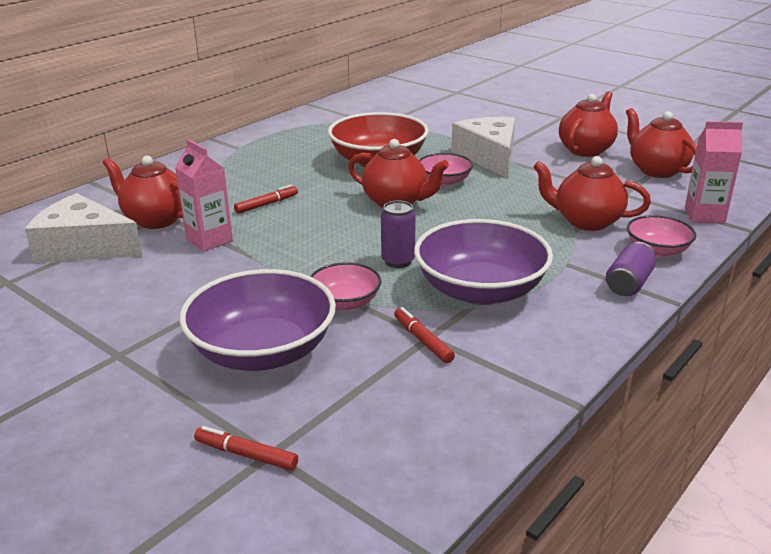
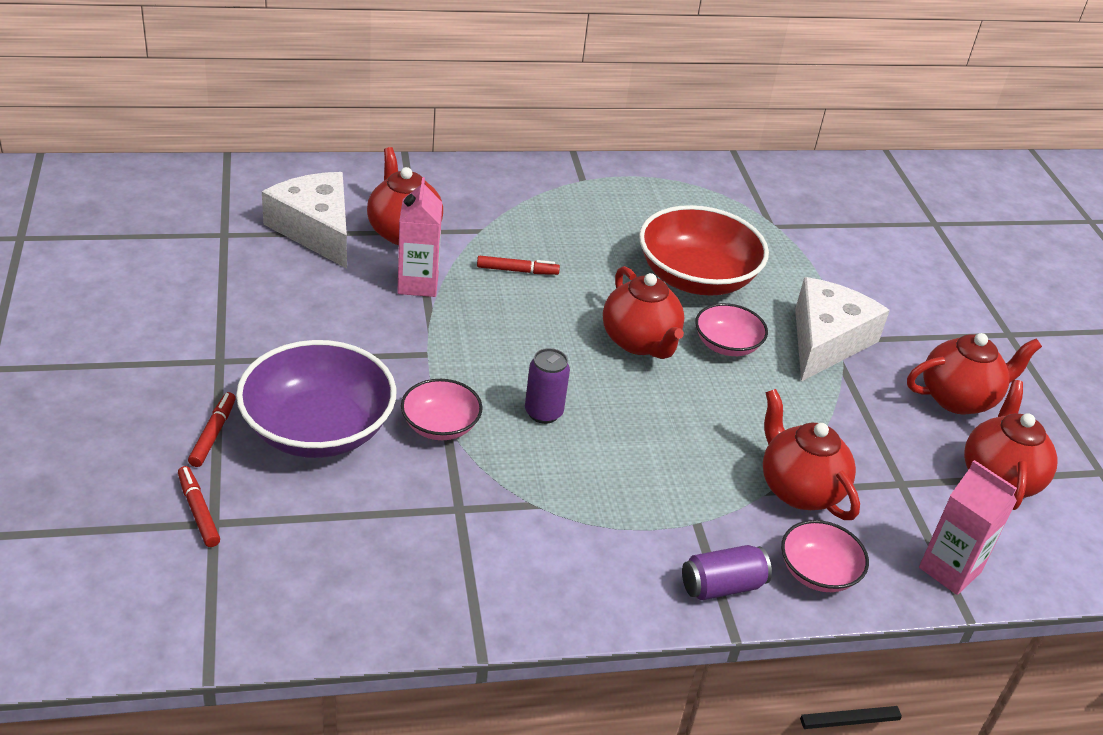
camera: 35 degrees right, 10 degrees up
(422, 340) = (449, 508): red marker -> red marker (213, 434)
(480, 290) = (570, 494): purple bowl -> none

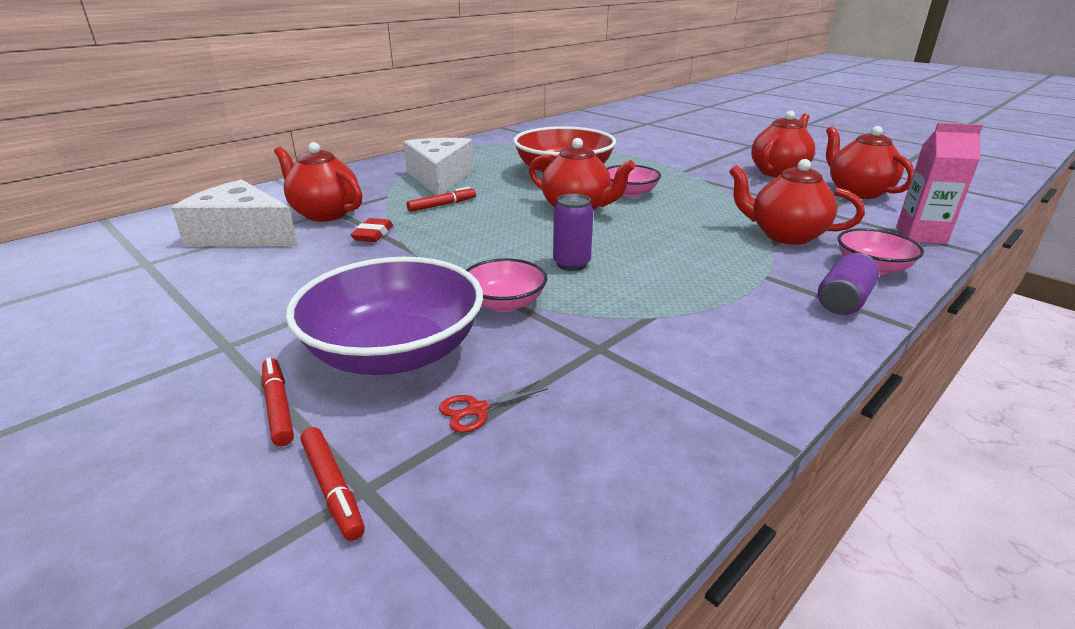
camera: 30 degrees left, 10 degrees down
(198, 511) = (332, 488): red marker -> red marker turned 150 degrees counterclockwise
(323, 508) = (476, 410): none -> red scissors
(418, 284) = (373, 234): pink carton -> red eraser
(826, 341) = (677, 174): white cheese -> white cheese (439, 178)

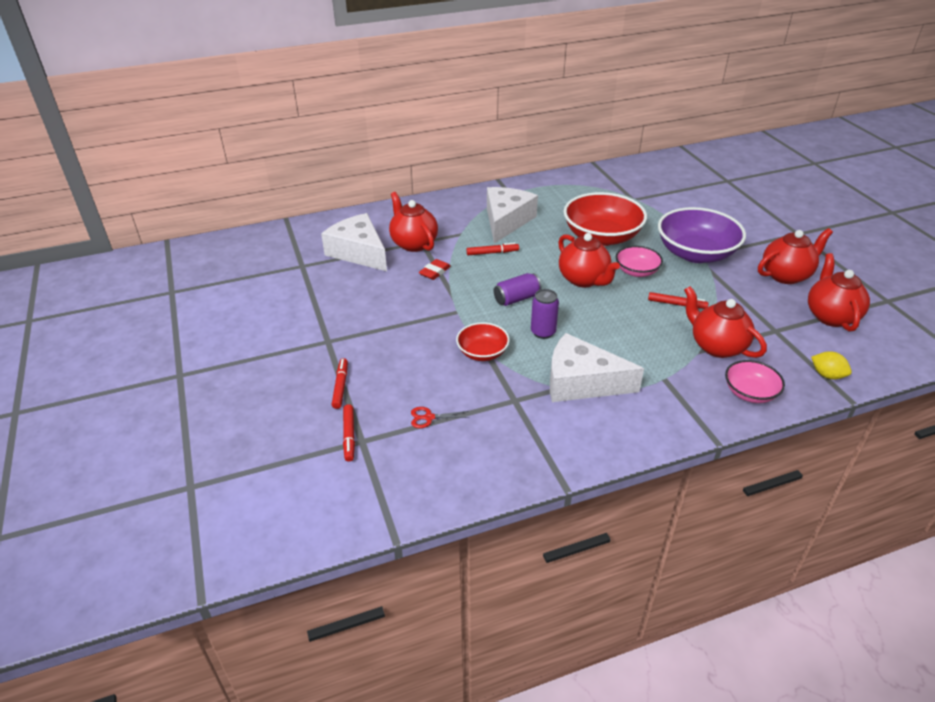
camera: 25 degrees right, 10 degrees up
(395, 352) = (406, 370): purple bowl -> purple bowl (695, 253)
(504, 303) = (482, 352): pink bowl -> red bowl
(671, 304) = (581, 382): none -> white cheese
(701, 210) = (676, 304): none -> red marker
(843, 301) = (696, 413): purple can -> purple can (516, 299)
(920, 235) = (827, 375): pink carton -> yellow lemon

